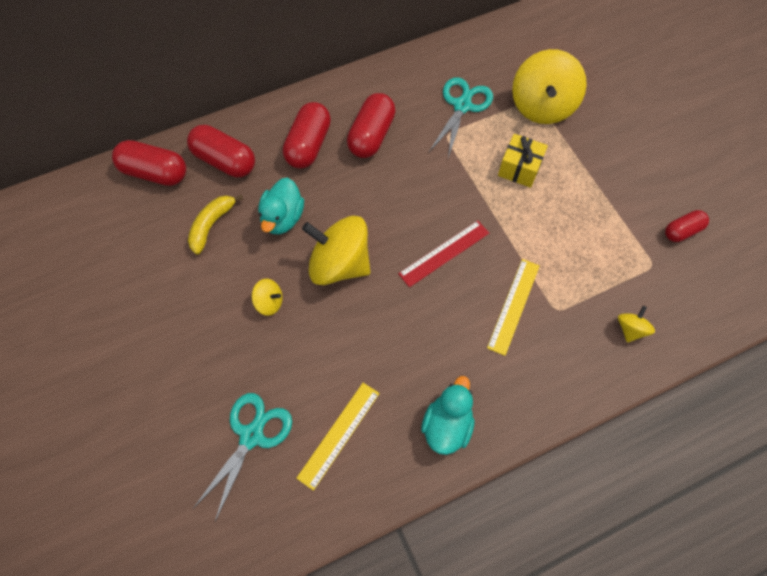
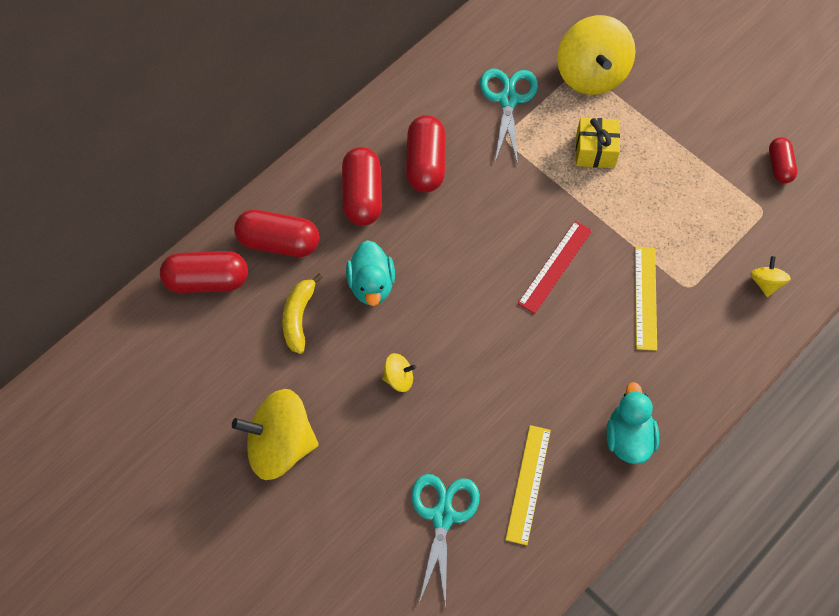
camera: 20 degrees left, 0 degrees up
(339, 264) = (453, 313): yellow spinning top -> yellow spinning top (280, 444)
(682, 231) = (779, 166): red capsule -> red capsule turned 45 degrees counterclockwise

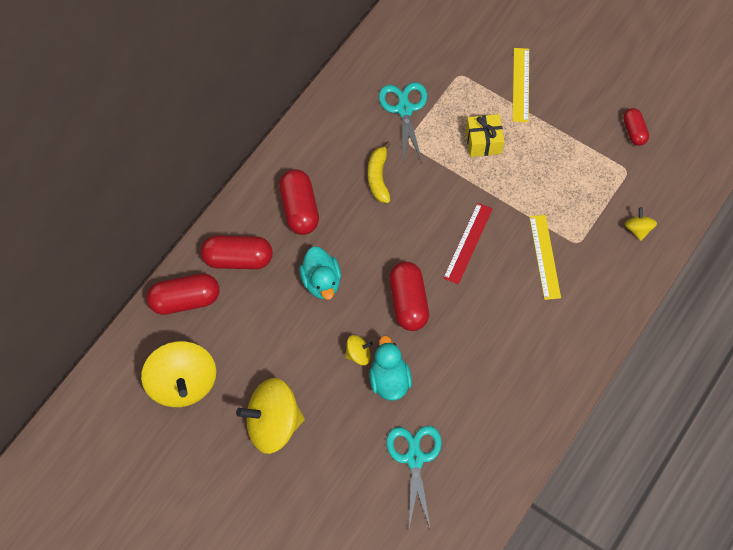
camera: 10 degrees left, 0 degrees up
(298, 317) = (267, 318): yellow banana -> yellow banana (378, 177)
(425, 163) = (346, 174): red capsule -> red capsule (408, 302)
(528, 484) = (477, 421): yellow ruler -> yellow ruler (520, 84)
(591, 74) = (469, 77): yellow spinning top -> yellow spinning top (183, 383)
(628, 437) = (550, 371): turquoise duck -> turquoise duck (389, 380)

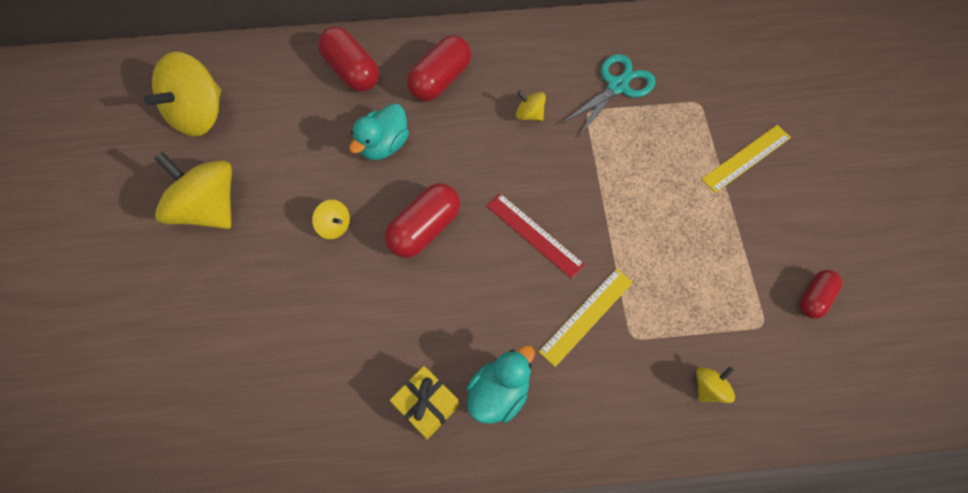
camera: 50 degrees right, 0 degrees up
(185, 300) = (280, 62): red capsule -> none
(378, 177) = (529, 114): yellow banana -> yellow spinning top
(389, 380) = (328, 271): turquoise duck -> turquoise duck (499, 392)
(414, 458) = (259, 355): turquoise scissors -> none
(468, 243) = (534, 235): red ruler -> red ruler turned 60 degrees clockwise
(483, 142) = (653, 170): yellow gift -> yellow gift (427, 405)

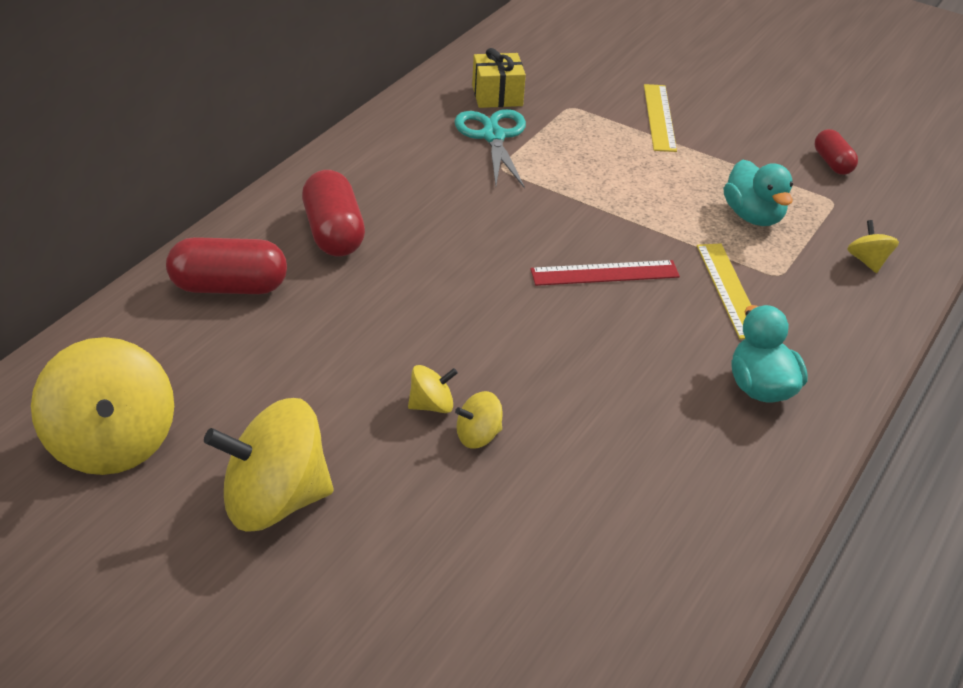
camera: 55 degrees left, 25 degrees down
(384, 145) = (367, 315): turquoise duck -> turquoise duck (753, 216)
(424, 229) = (514, 340): red capsule -> none
(427, 405) = (731, 445): yellow gift -> yellow gift (497, 95)
(529, 114) = (457, 202): yellow spinning top -> yellow spinning top (478, 436)

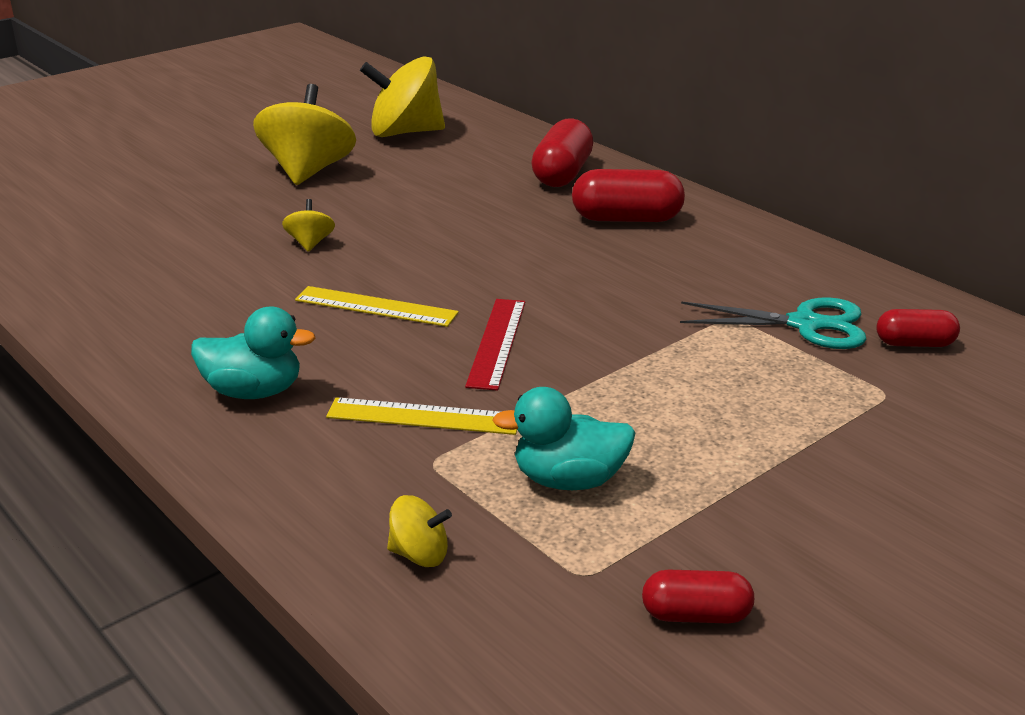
camera: 110 degrees right, 10 degrees down
(431, 405) = (361, 231): yellow spinning top -> none
(497, 95) = (914, 344): yellow gift -> red capsule
(659, 117) = (857, 465): yellow ruler -> yellow ruler (376, 306)

